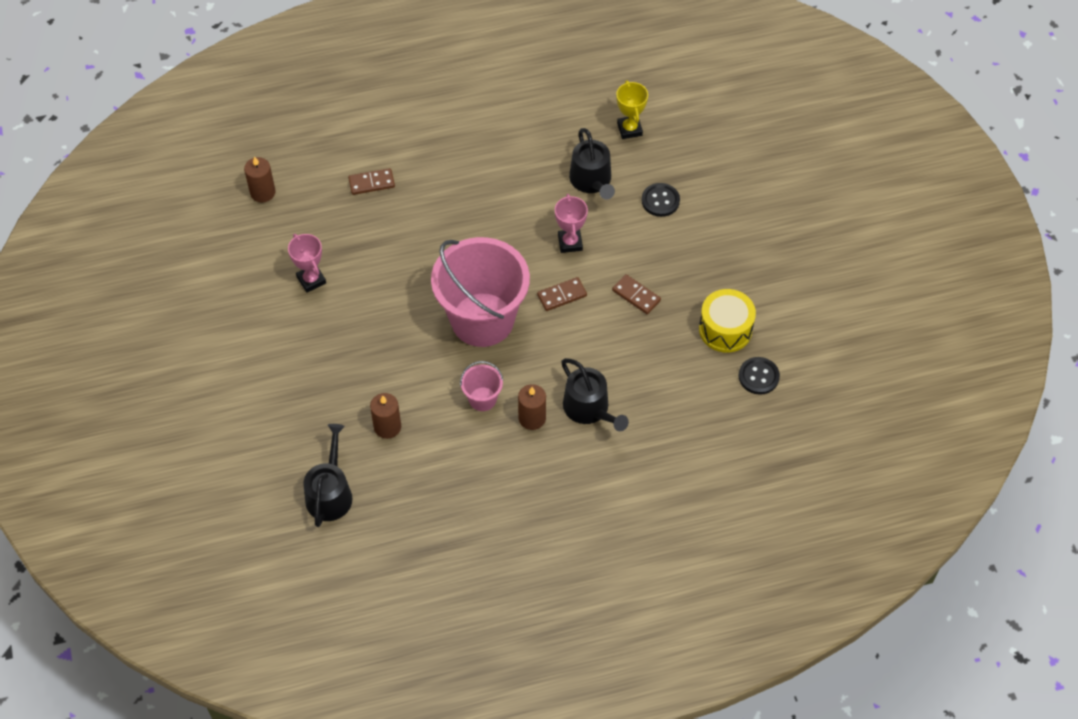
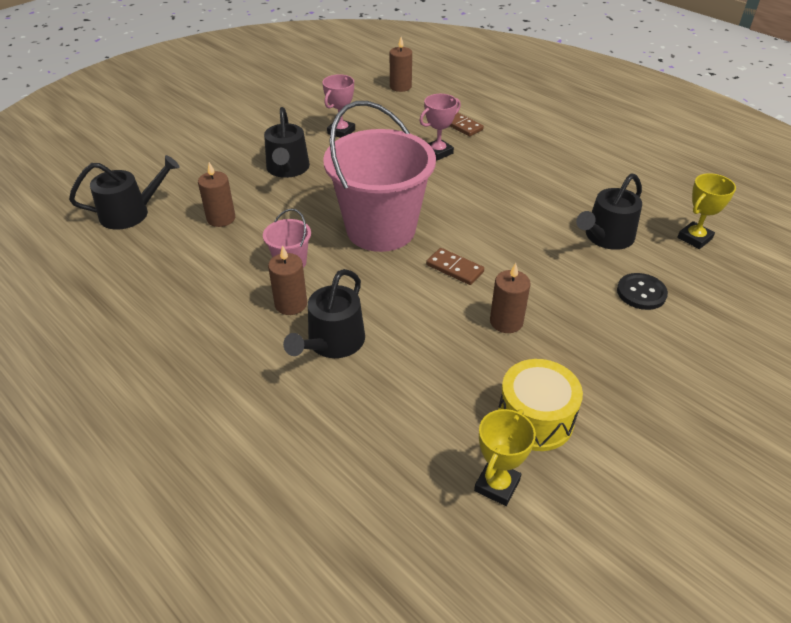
camera: 60 degrees right, 15 degrees down
(345, 348) = (287, 169): none -> black watering can
(570, 243) = (520, 250): pink trophy -> pink trophy (438, 152)
(636, 296) = (506, 322): brown domino -> brown candle
(758, 376) = (497, 485): black button -> yellow trophy

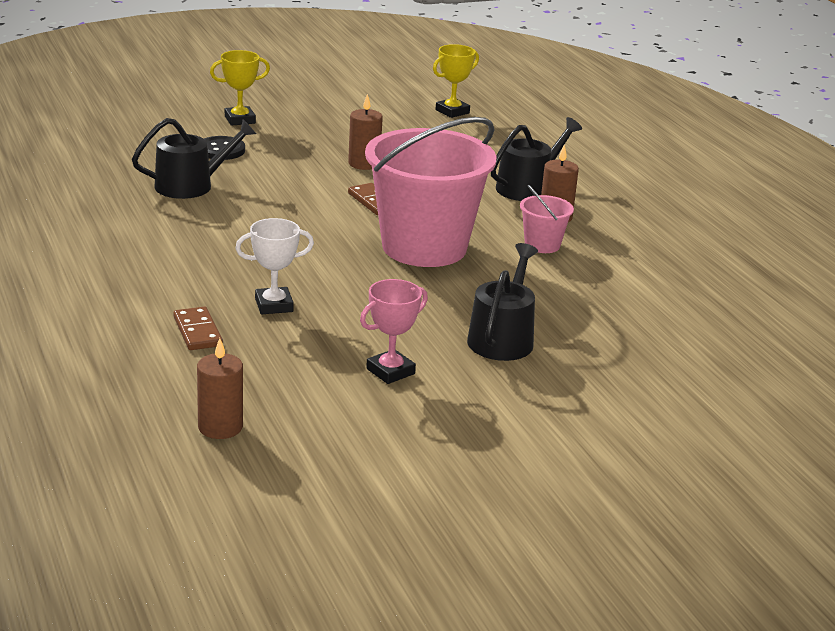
camera: 160 degrees left, 15 degrees down
(131, 213) = (731, 337): black watering can -> none
(221, 218) = (612, 303): brown candle -> none
(438, 152) = (274, 305): pink trophy -> white trophy
(535, 419) = (397, 124): yellow drum -> none
(694, 238) = (105, 164): yellow trophy -> yellow trophy (240, 120)

